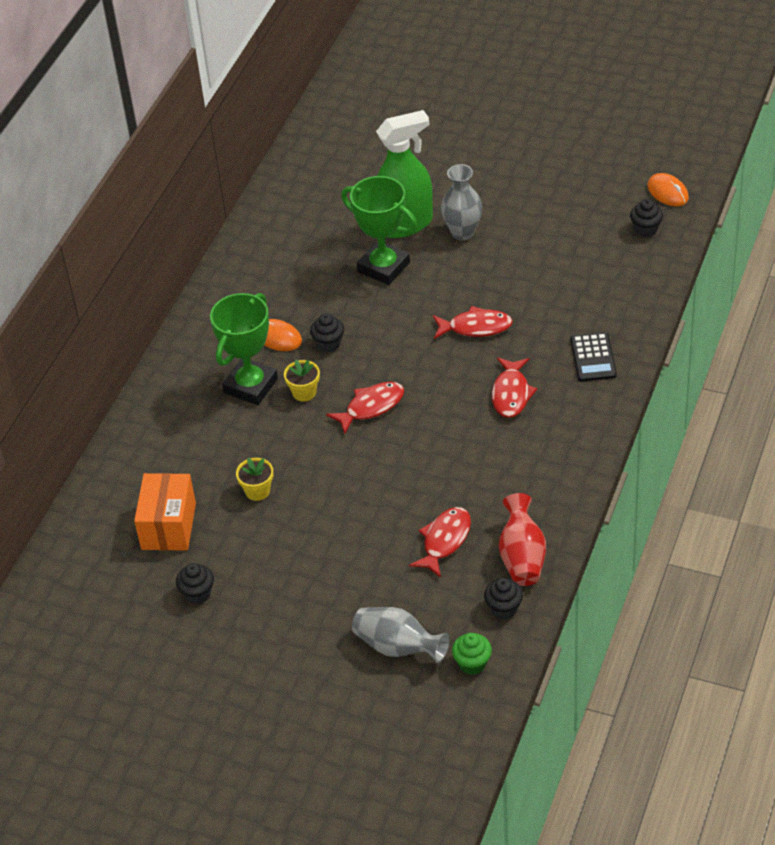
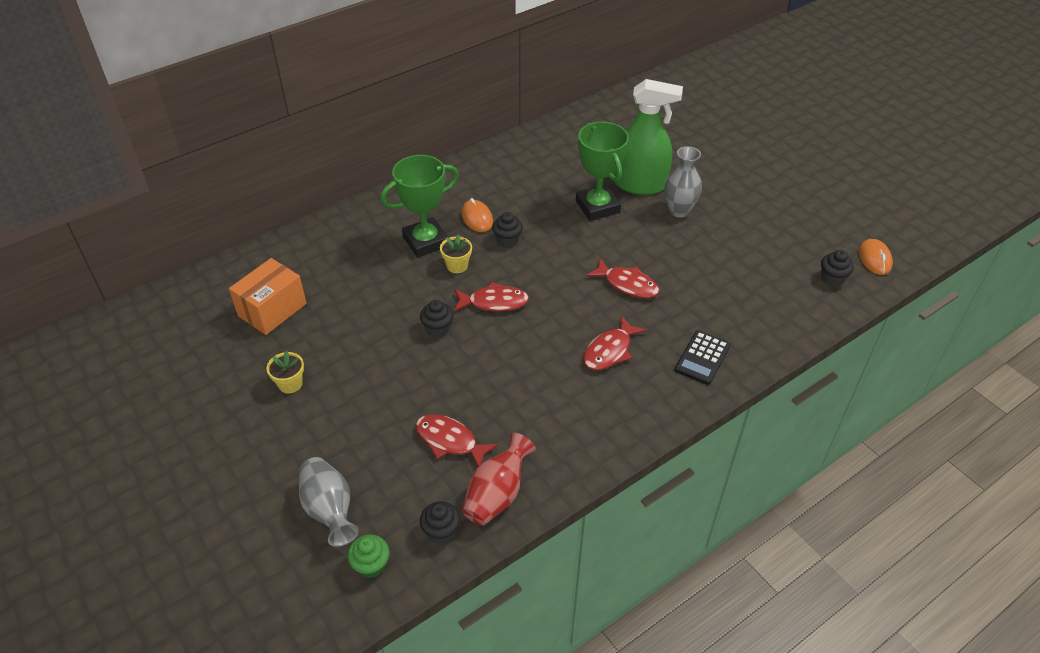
camera: 30 degrees right, 0 degrees up
(197, 594) = (238, 372): black cupcake -> black cupcake (438, 329)
(257, 491) = (355, 319): yellow flower pot -> yellow flower pot (290, 384)
(444, 540) = (449, 441): red fish -> red fish turned 120 degrees counterclockwise

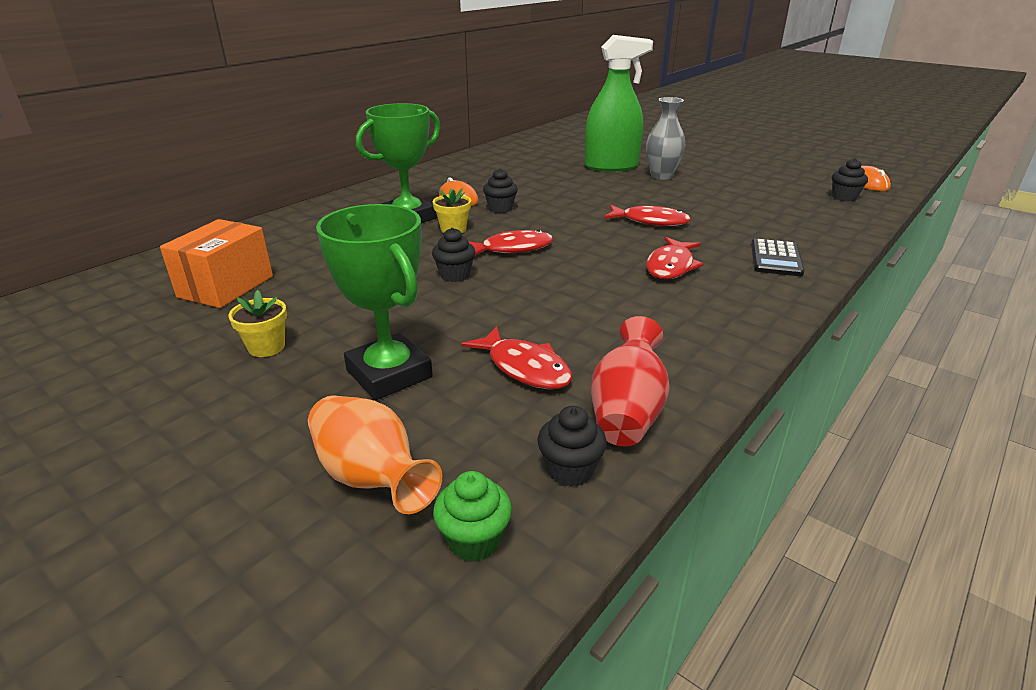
camera: 15 degrees left, 15 degrees down
(330, 510) = (371, 477): grey vase -> orange vase
(449, 441) = (525, 368): red fish -> red fish turned 150 degrees counterclockwise
(597, 207) = (580, 181): green trophy -> green trophy (389, 374)

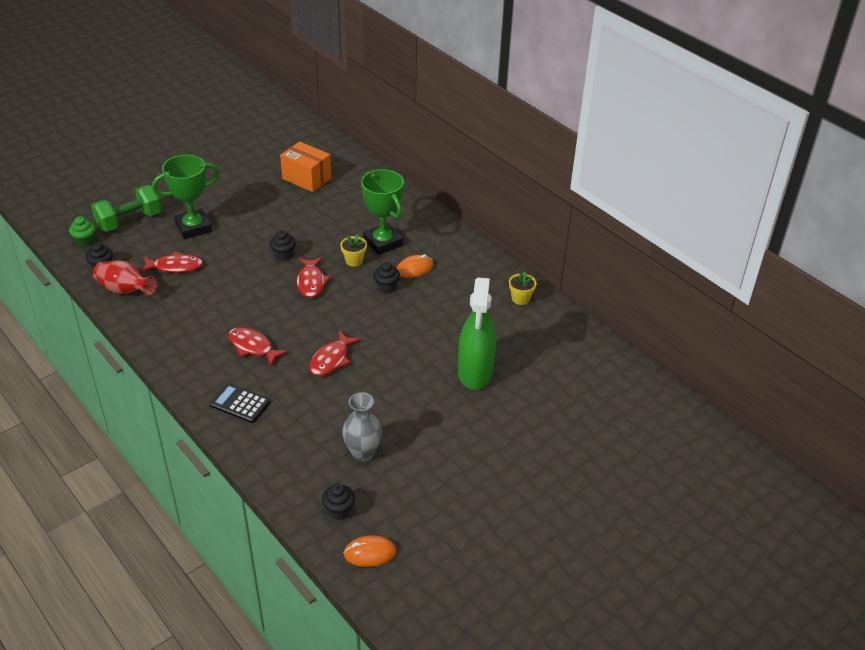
camera: 100 degrees right, 10 degrees up
(266, 347) = (236, 194): yellow flower pot -> yellow flower pot (520, 299)
(371, 477) = (129, 221): orange vase -> green dumbbell
(525, 368) = (175, 267): red fish -> red fish turned 150 degrees counterclockwise
(661, 176) = (437, 399): grey vase -> grey vase (363, 453)

